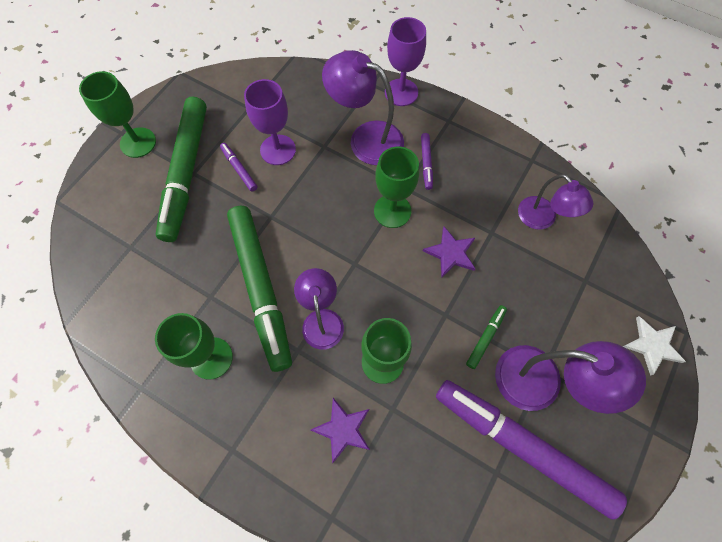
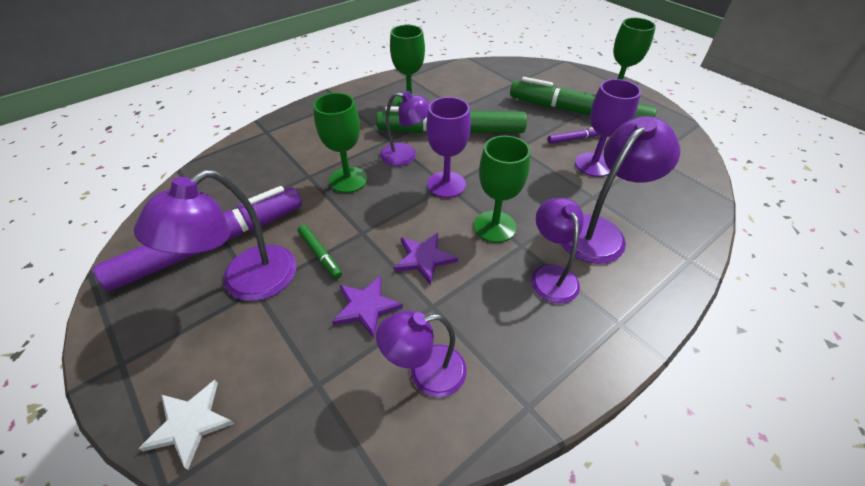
camera: 110 degrees right, 20 degrees down
(343, 430) = (315, 148): purple star -> purple star (366, 307)
(401, 92) = (674, 285): purple goblet -> purple goblet (446, 184)
(426, 163) = (551, 275): purple marker -> purple lamp

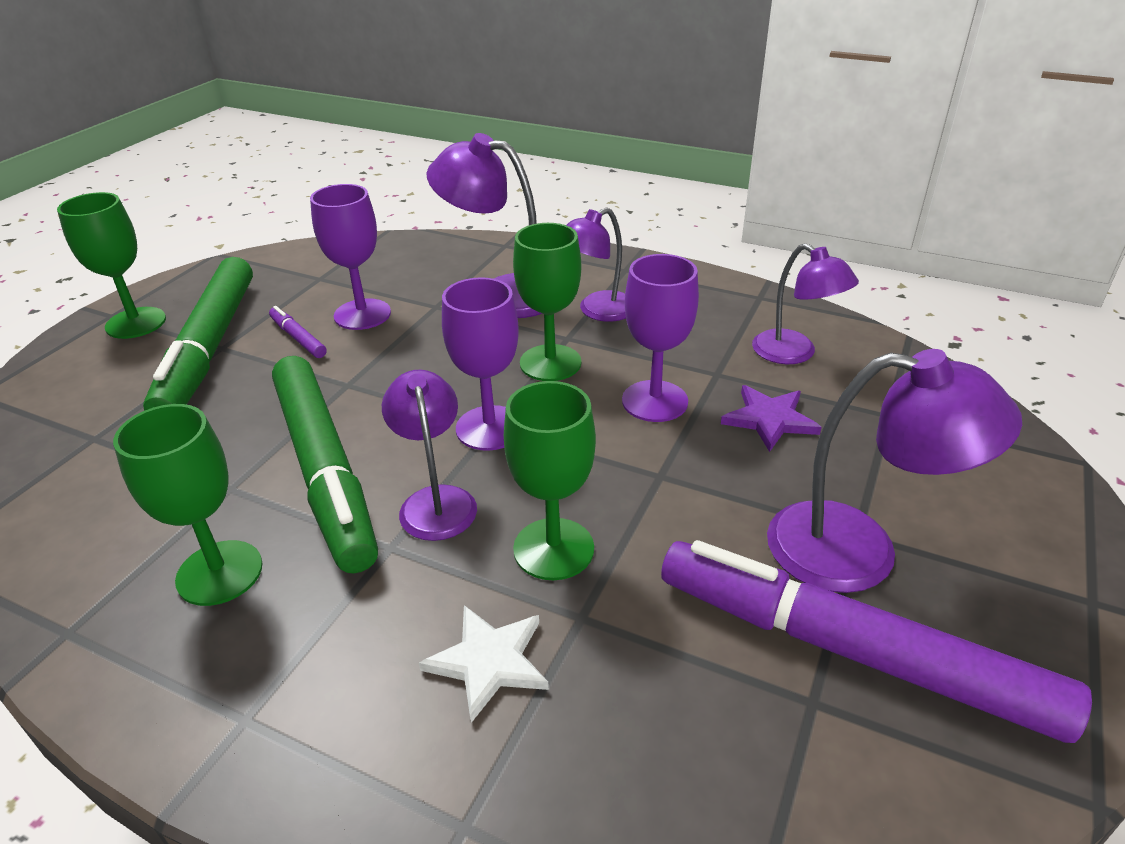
camera: 115 degrees left, 10 degrees down
(190, 423) = (1035, 483): white star -> white star (488, 661)
(320, 254) = (738, 499): green marker -> none
(424, 258) = (654, 401): purple star -> purple goblet

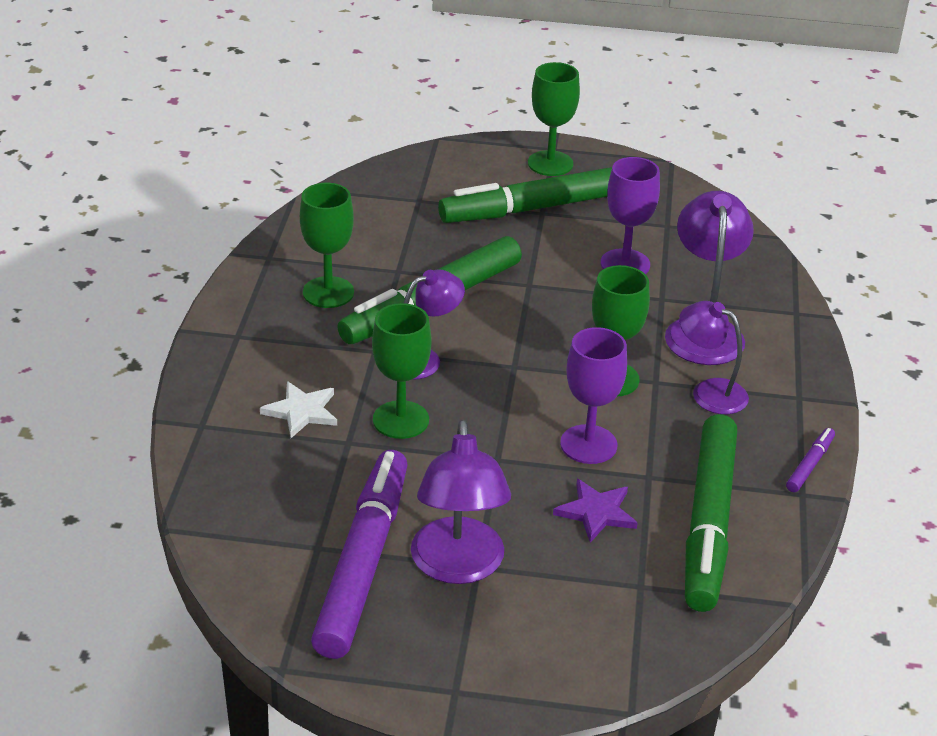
camera: 70 degrees right, 0 degrees up
(298, 338) = (574, 243): purple marker -> purple marker (810, 465)
(490, 428) = (511, 365): purple goblet -> none
(794, 353) = (708, 522): purple lamp -> green marker

